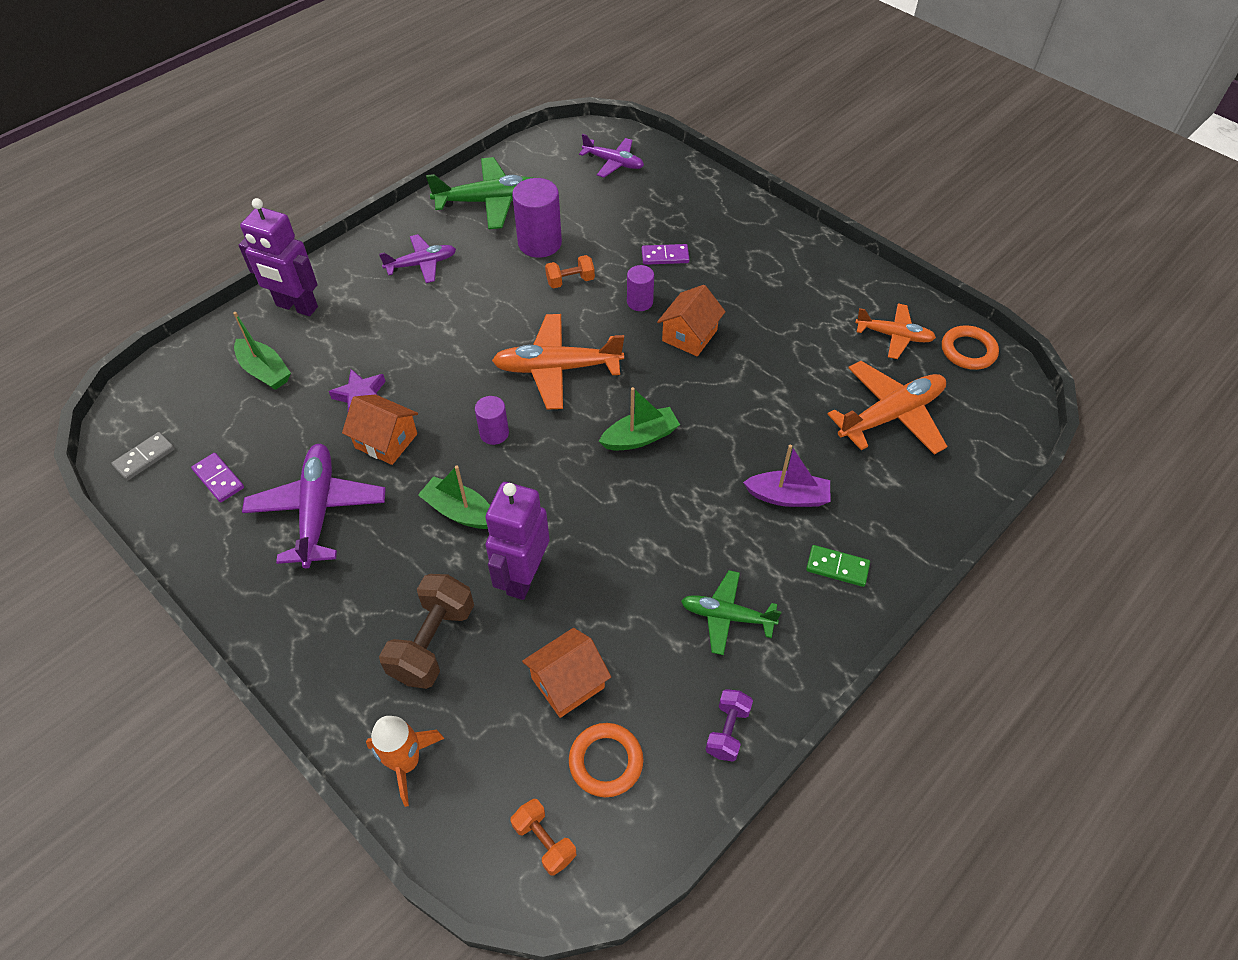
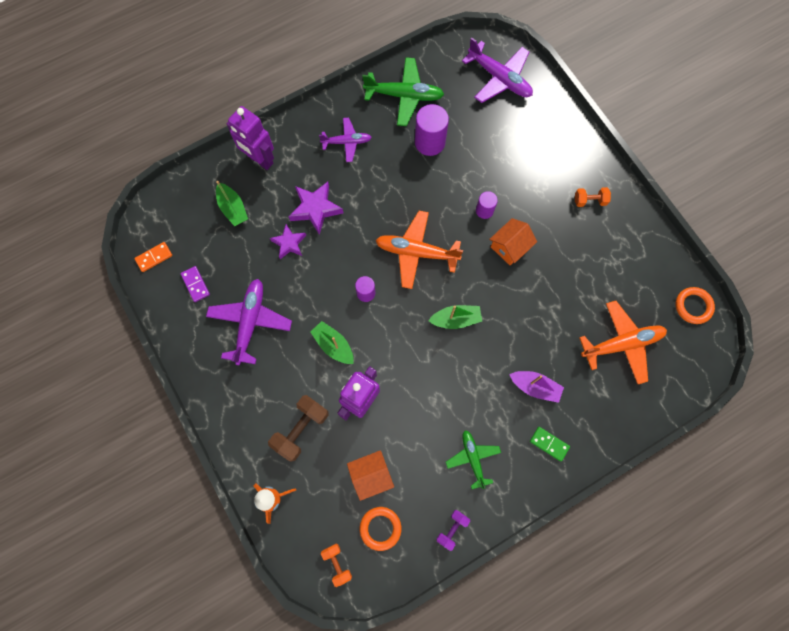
camera: 15 degrees right, 20 degrees up
(145, 458) = (154, 257): grey domino -> orange domino
(386, 441) = (299, 282): orange house -> none
(393, 347) = (315, 209): none -> purple star
(570, 281) = (442, 181): orange dumbbell -> orange dumbbell (589, 201)
(613, 163) = (499, 78): purple plane -> purple plane, size x1.60
(665, 256) = (512, 175): purple domino -> none
(726, 616) = (473, 458): green plane -> green plane turned 45 degrees clockwise
(894, 336) = (647, 281): orange plane -> none

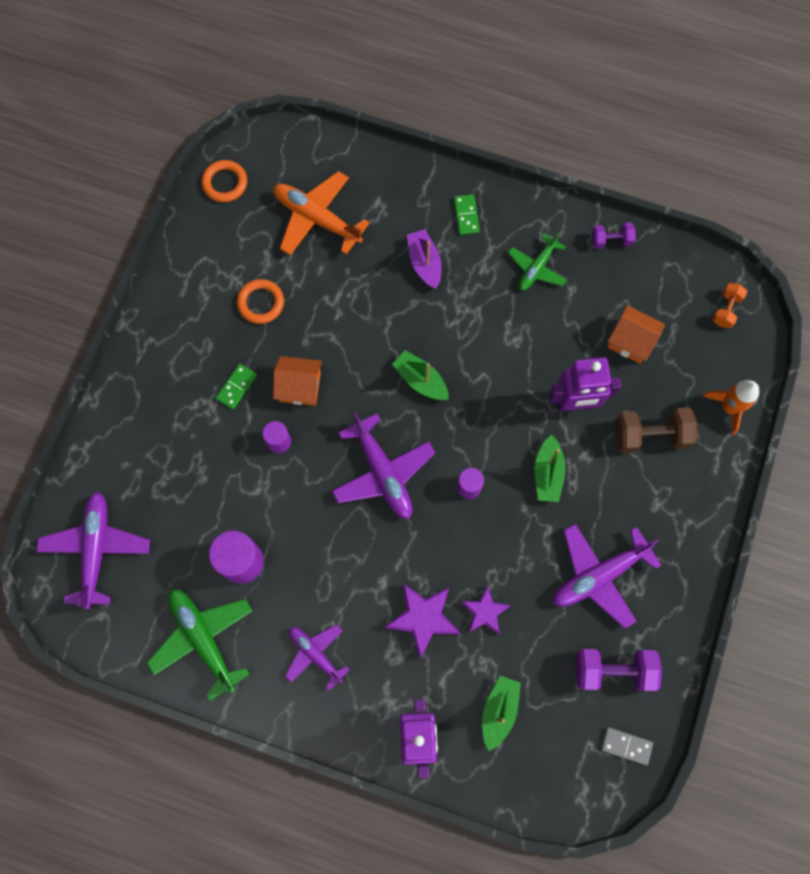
camera: 130 degrees left, 0 degrees up
(154, 257) = (626, 745): orange domino -> grey domino
(195, 284) = (613, 670): purple domino -> purple dumbbell
(380, 528) = (665, 298): orange ring -> orange ring (261, 303)
(416, 252) = (383, 473): orange plane -> purple plane
(538, 212) = (237, 387): none -> green domino
(589, 201) = (182, 347): orange dumbbell -> none

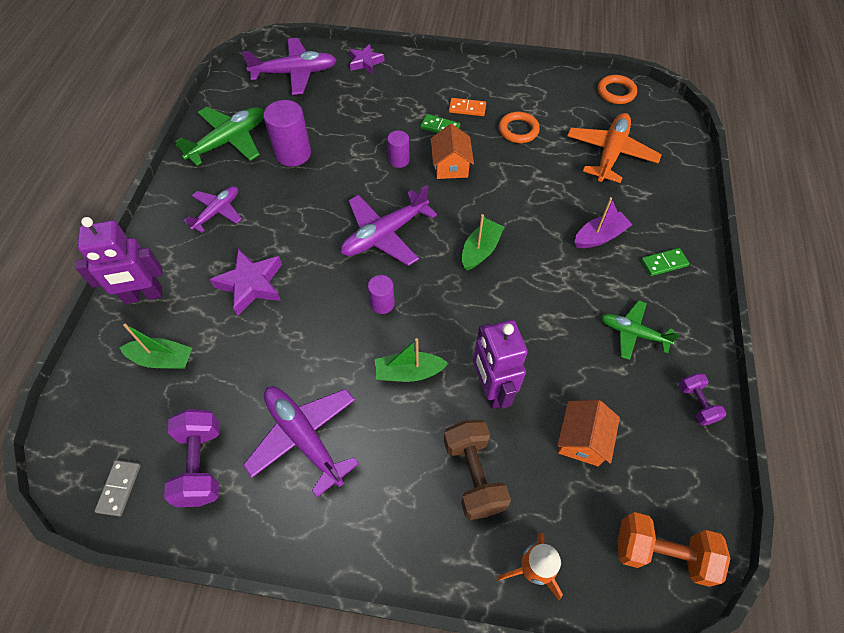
camera: 80 degrees right, 15 degrees down
(213, 351) = (467, 108): none -> orange domino
(484, 612) = (259, 334): purple star -> purple star (365, 62)
(726, 310) = (661, 553): orange dumbbell -> orange dumbbell, size x1.73

